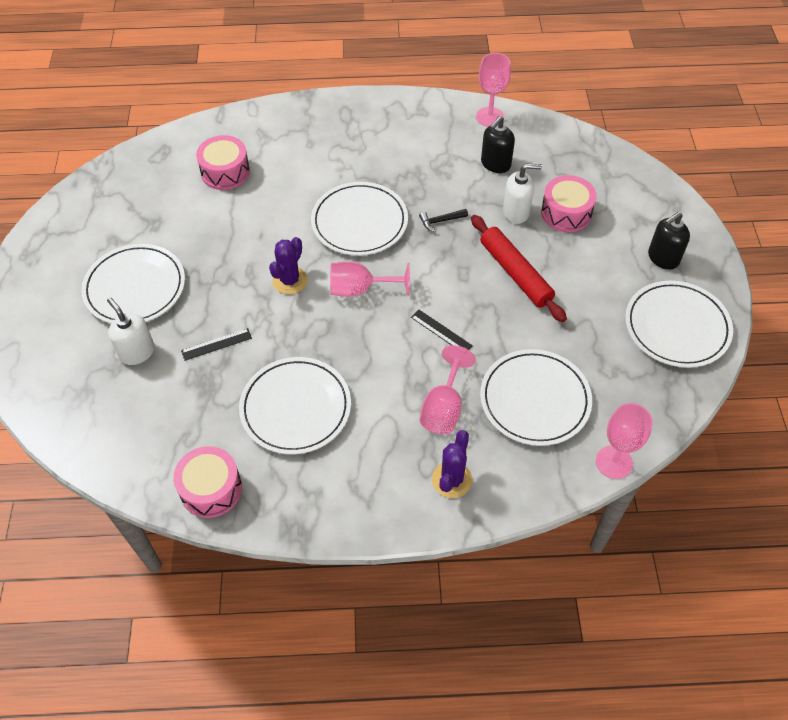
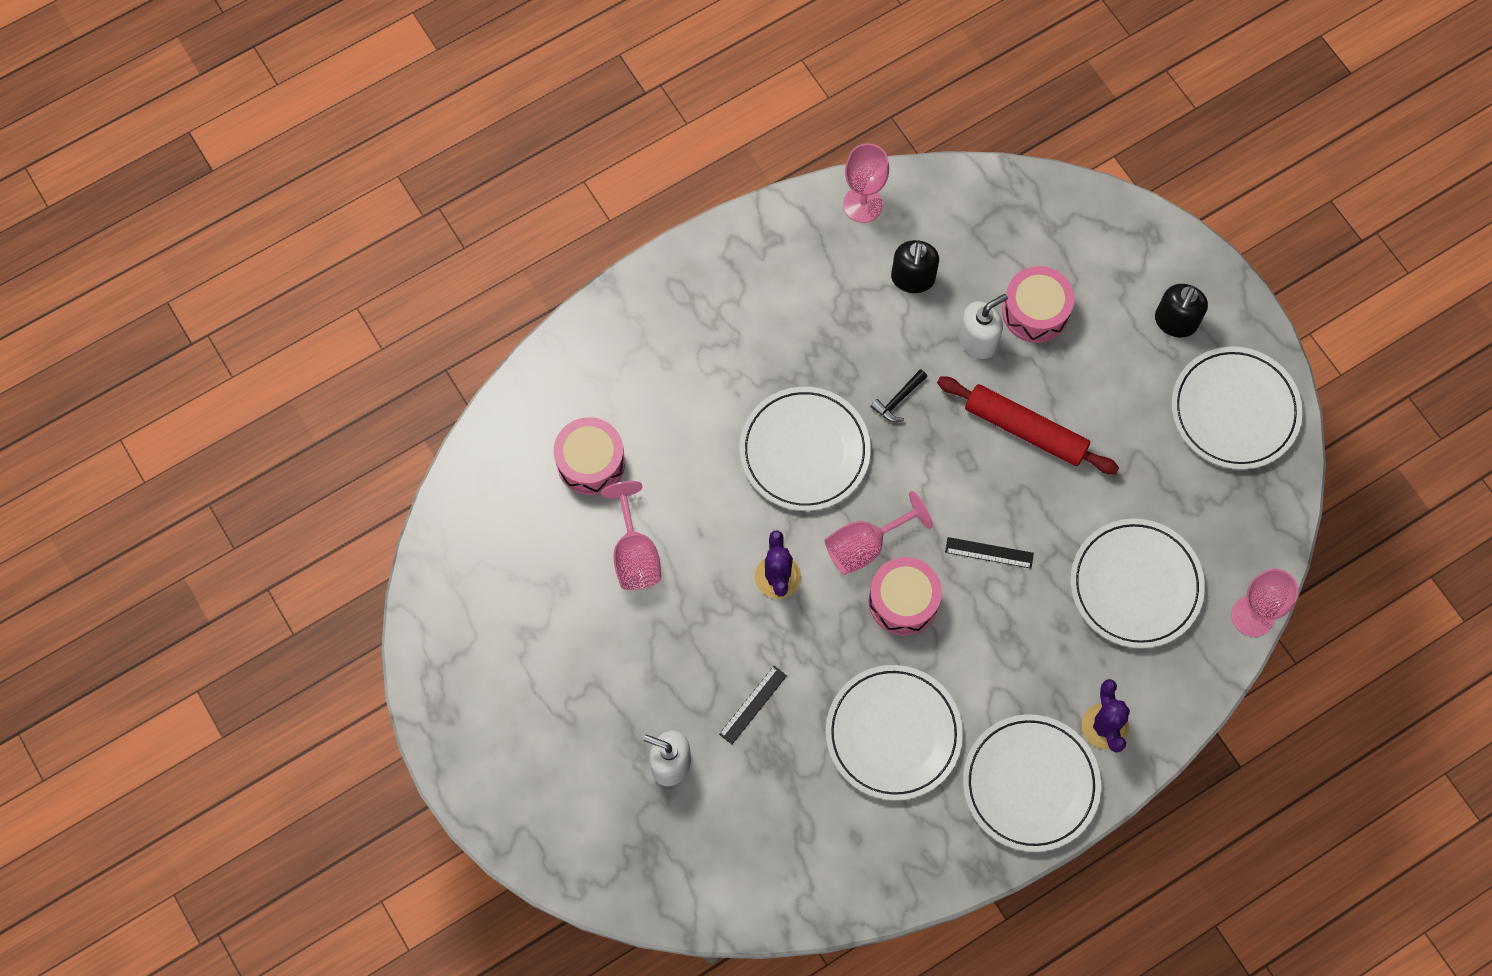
camera: 30 degrees left, 15 degrees up
(135, 287) = (604, 683): white plate -> white plate (1030, 784)
(211, 489) = (869, 874): pink drum -> pink drum (903, 601)
(443, 408) = (1048, 647): pink goblet -> pink goblet (635, 554)

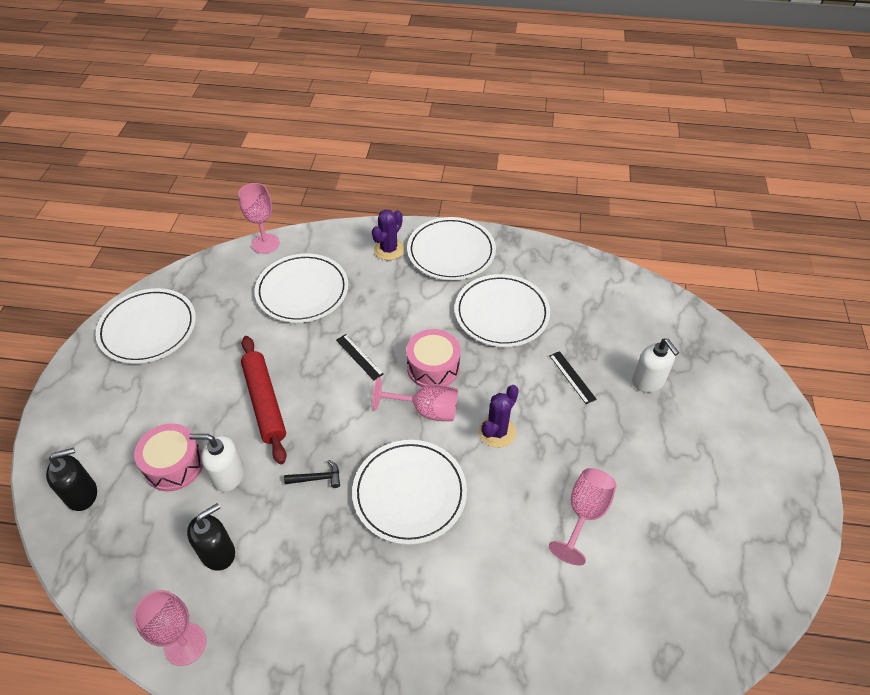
camera: 140 degrees left, 20 degrees down
(591, 462) = (571, 605): pink drum -> none
(753, 705) = (572, 377): black ruler -> black ruler turned 75 degrees clockwise
(1175, 322) = (111, 394): black soap dispenser -> black soap dispenser (82, 494)

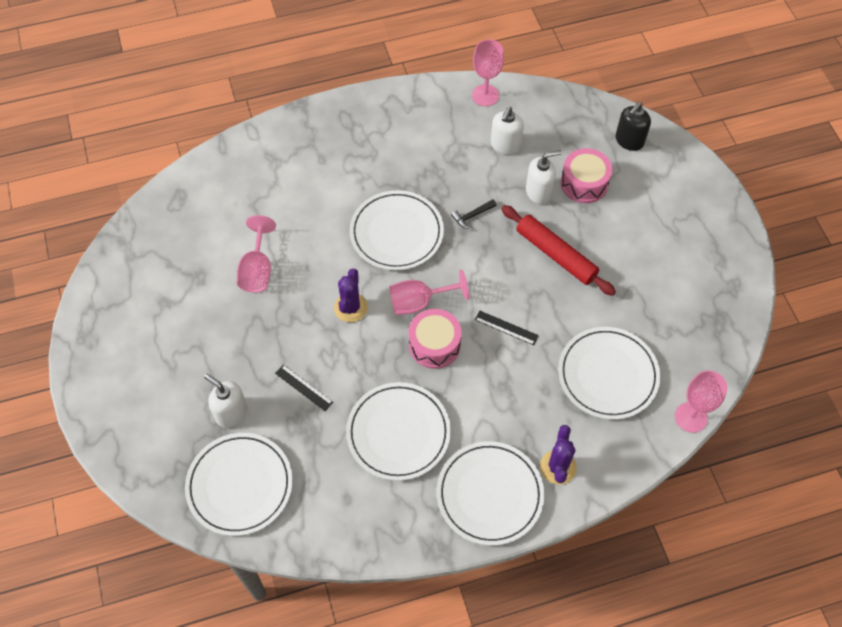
camera: 155 degrees right, 10 degrees up
(148, 329) = (711, 276): white plate -> white plate (240, 485)
(218, 553) = (505, 145): black soap dispenser -> white soap dispenser

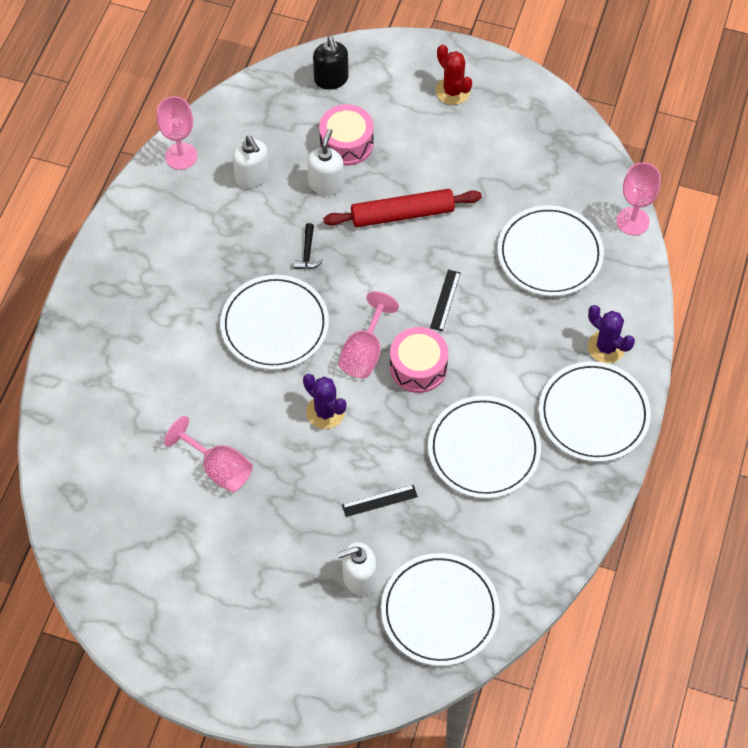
camera: 55 degrees left, 0 degrees up
(506, 327) = (445, 300): black ruler -> black ruler turned 45 degrees counterclockwise
(692, 221) = (453, 91): none -> red cactus

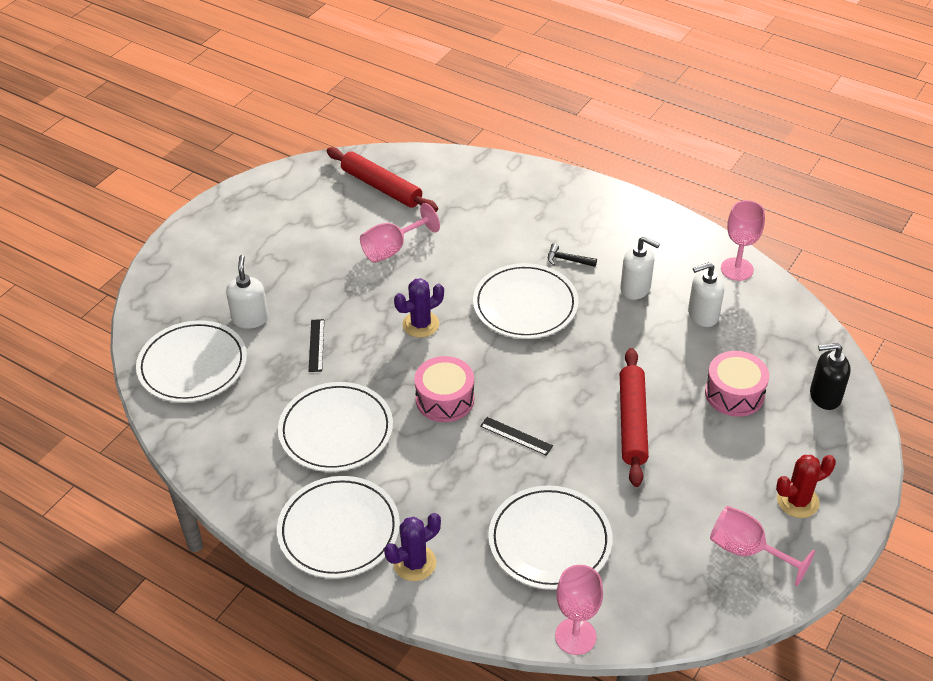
camera: 105 degrees right, 15 degrees down
(115, 507) = (381, 187): none -> red rolling pin
(307, 253) = (601, 341): black hammer -> black hammer (567, 260)
(326, 184) = (683, 368): white soap dispenser -> white soap dispenser (635, 289)
(364, 352) = (475, 362): pink goblet -> pink goblet (746, 550)

